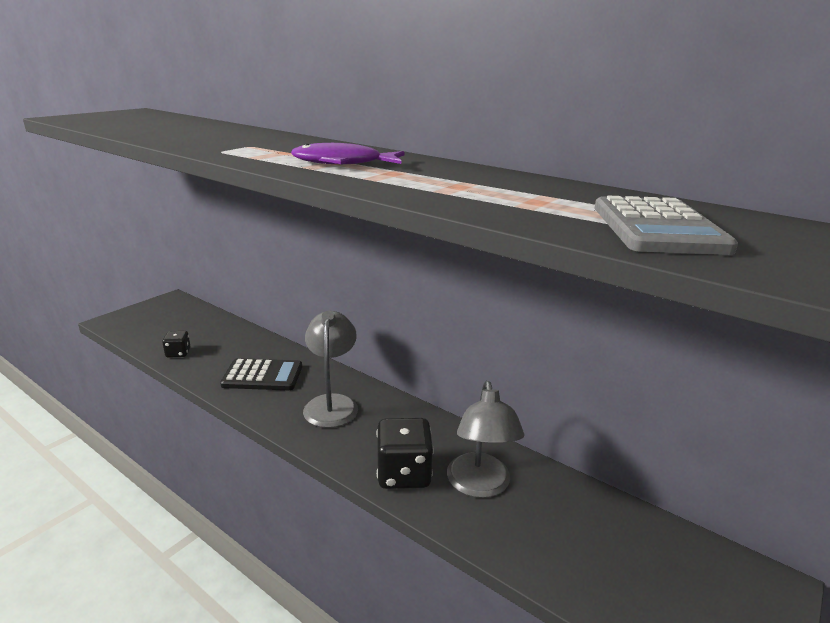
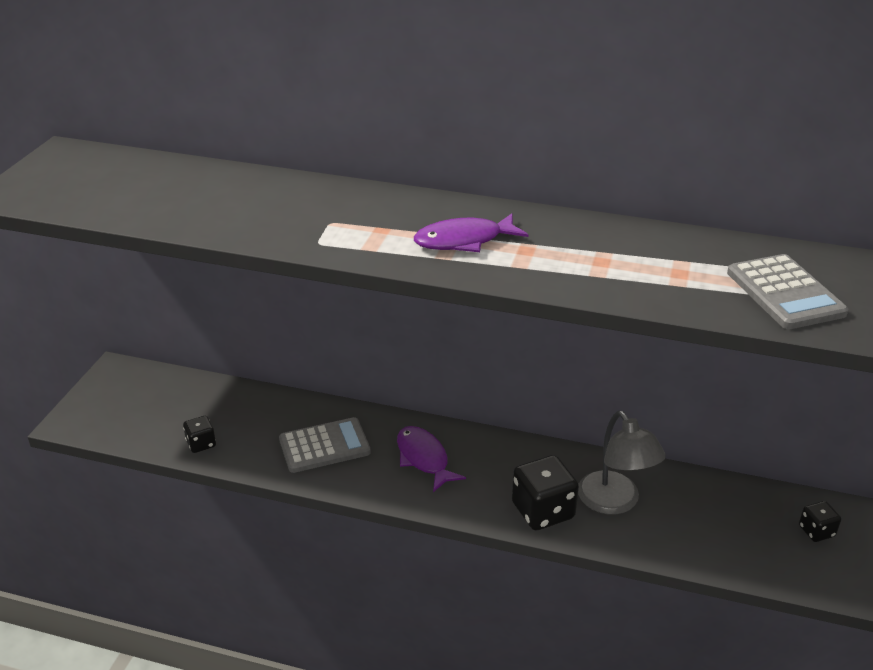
camera: 20 degrees left, 10 degrees up
(262, 376) = (324, 446): black calculator -> grey calculator
(332, 404) = (424, 458): grey lamp -> purple fish
(701, 583) = (816, 531): none -> black dice

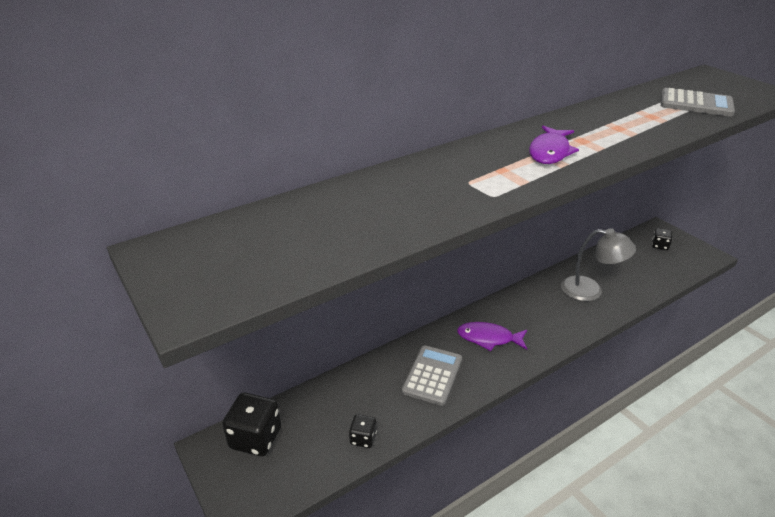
camera: 50 degrees left, 0 degrees up
(543, 511) = (576, 318): black dice -> black dice (255, 438)

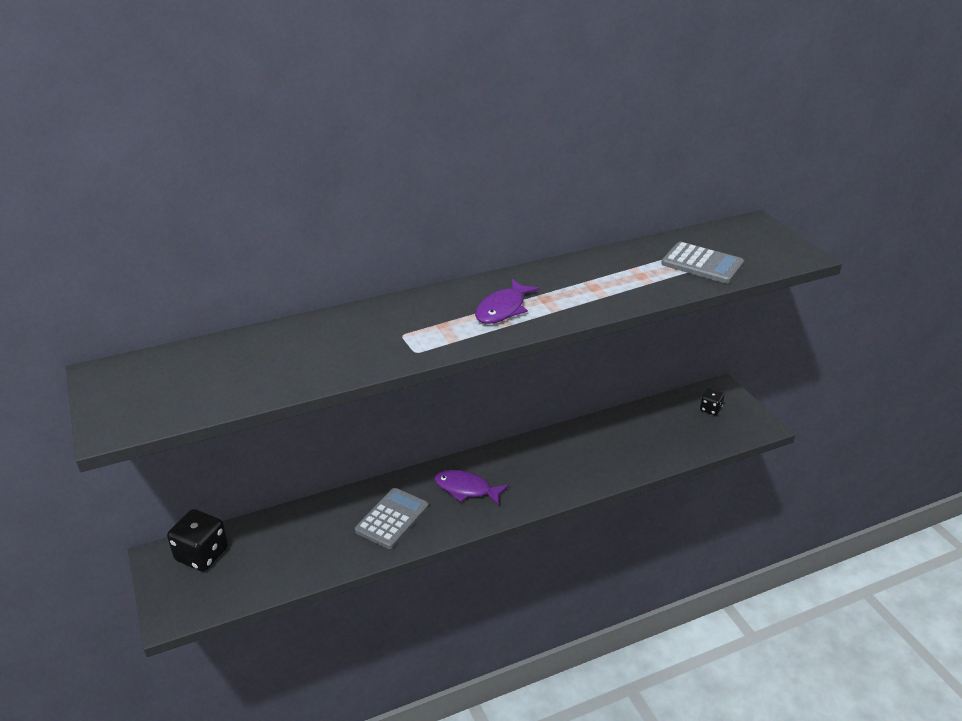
camera: 10 degrees right, 0 degrees up
(363, 438) = (300, 569): black dice -> none
(590, 290) = (601, 451): grey lamp -> none

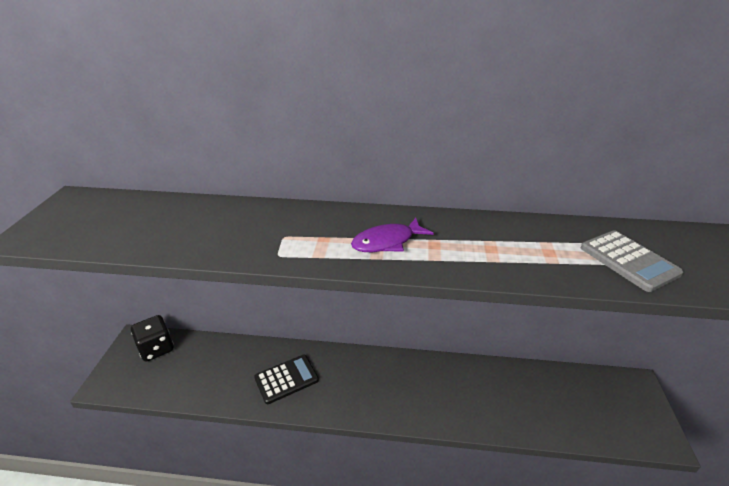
camera: 30 degrees right, 0 degrees up
(392, 518) = (286, 379): grey calculator -> black calculator
(466, 489) = (355, 379): purple fish -> none
(710, 409) = (615, 398): black dice -> none

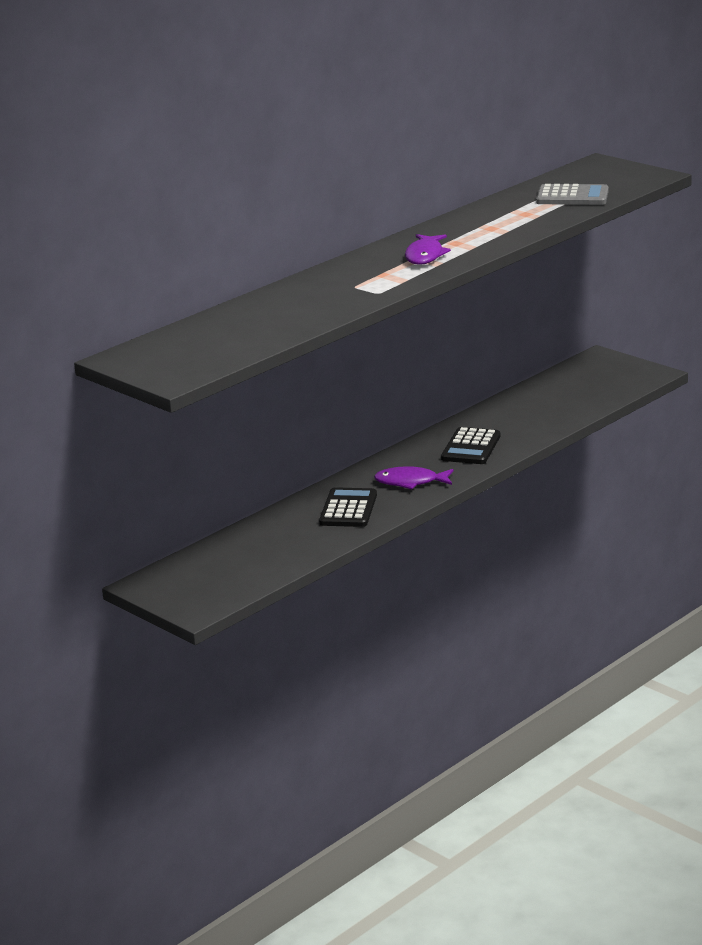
camera: 50 degrees left, 10 degrees down
(156, 348) = (183, 572): black dice -> none
(348, 390) = (410, 482): none -> purple fish
(427, 393) = (471, 447): none -> black calculator

